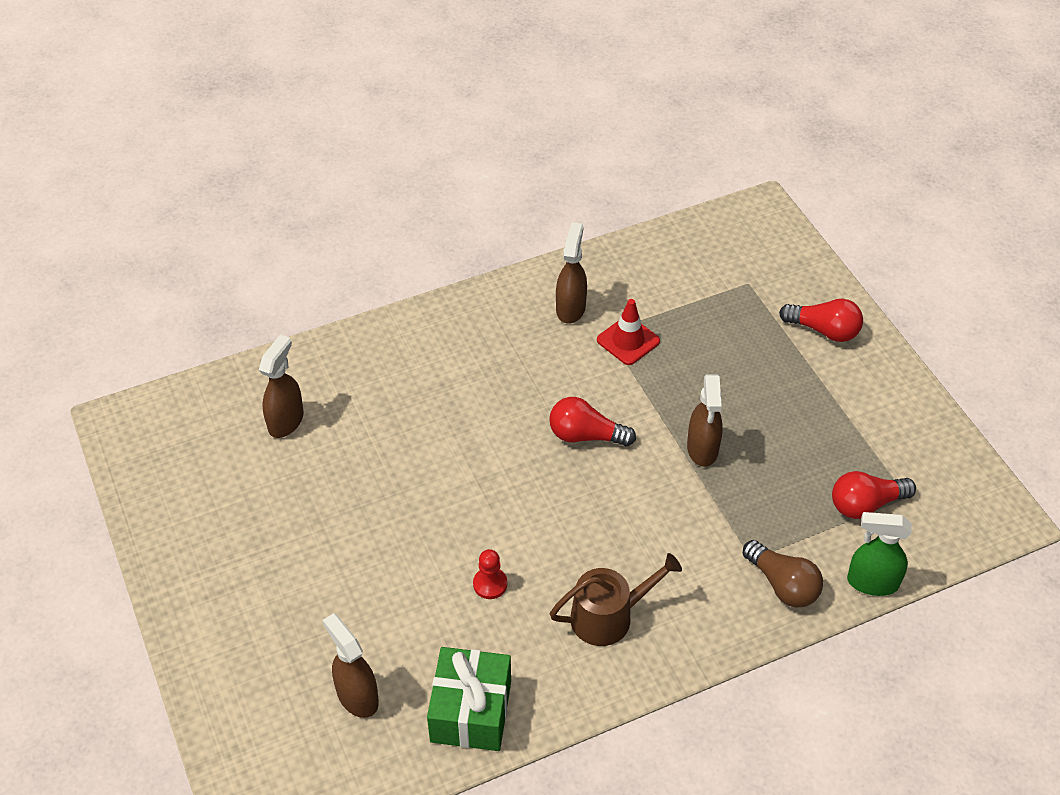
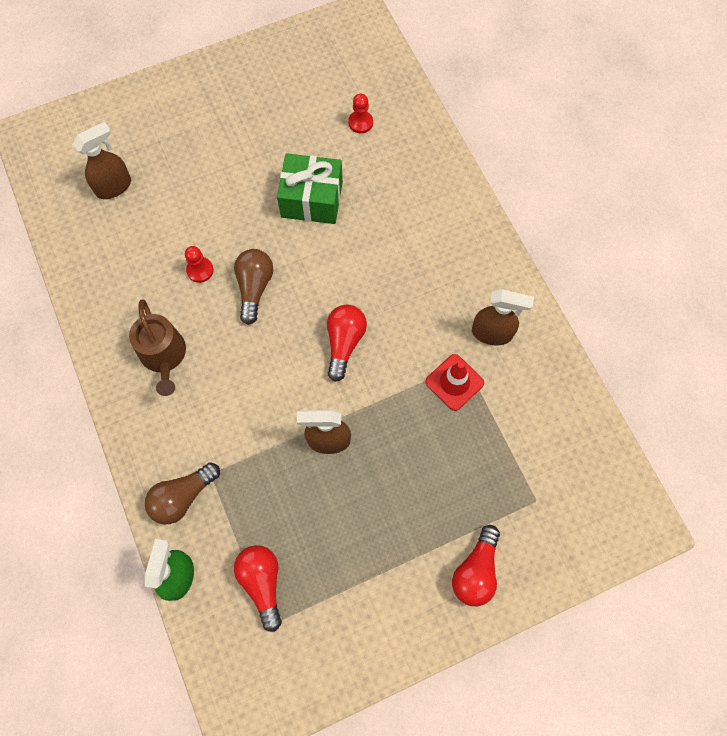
camera: 90 degrees right, 20 degrees up
(286, 421) = (360, 122): brown spray bottle -> red pawn
(471, 711) = (93, 259): green gift -> green gift (312, 199)
(515, 525) = (254, 288): none -> brown light bulb

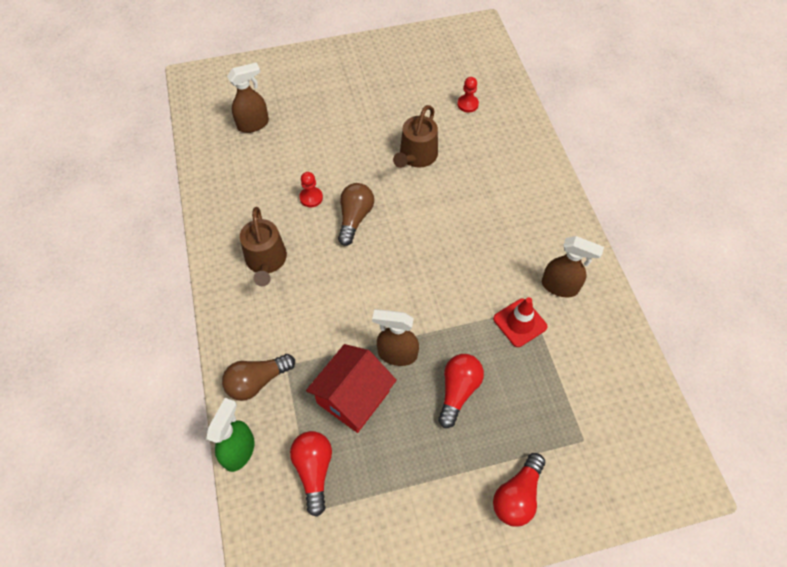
camera: 10 degrees right, 10 degrees down
(289, 496) = (353, 397): none -> red house
(312, 199) = (416, 156): green gift -> brown watering can
(344, 343) = (425, 274): red light bulb -> red light bulb (458, 391)

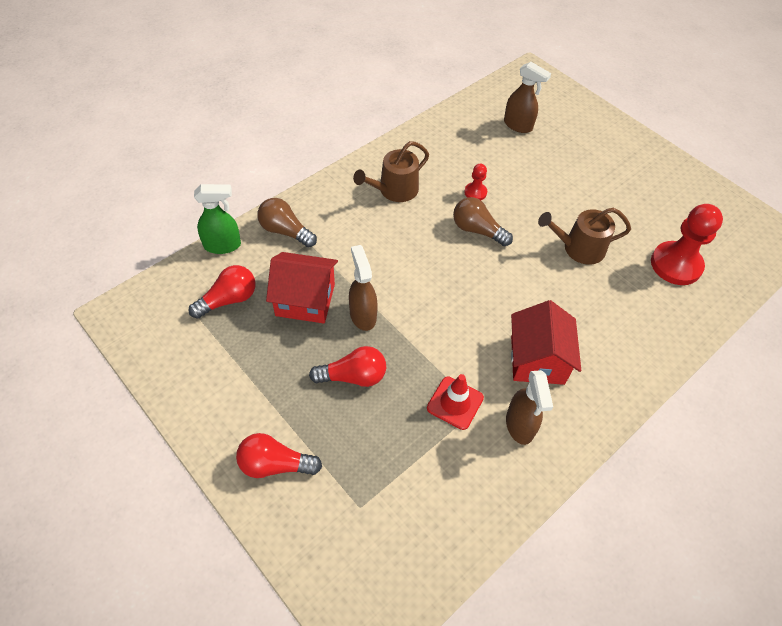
camera: 60 degrees right, 5 degrees down
(355, 218) = (477, 230): brown light bulb -> brown light bulb turned 135 degrees counterclockwise
(467, 104) = (676, 265): red pawn -> red pawn, size x2.08
(507, 243) = (537, 359): none -> red house

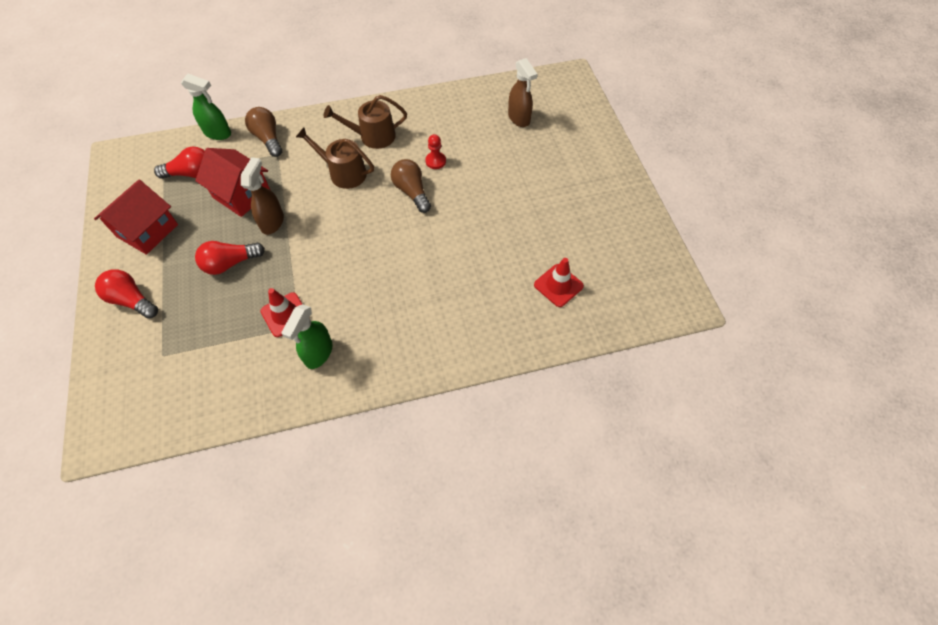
camera: 30 degrees right, 5 degrees up
(353, 376) = (230, 263): red light bulb -> red light bulb turned 135 degrees clockwise
(520, 426) = (318, 353): brown spray bottle -> green spray bottle
(537, 359) = (374, 311): red house -> red house (147, 230)
(579, 248) = (484, 238): brown watering can -> brown watering can (343, 173)
(676, 265) = (558, 285): red pawn -> red traffic cone

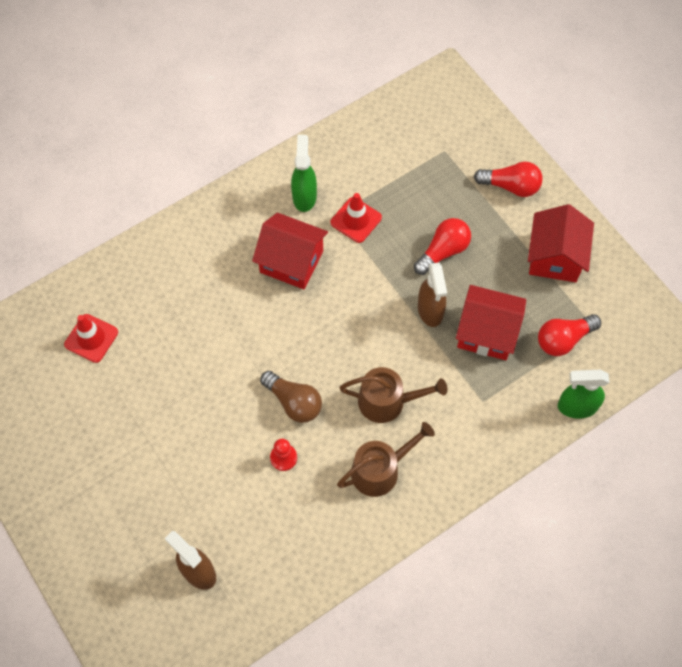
camera: 160 degrees right, 5 degrees up
(268, 139) = (509, 420): brown light bulb -> none
(361, 296) = (291, 261): none -> red house

